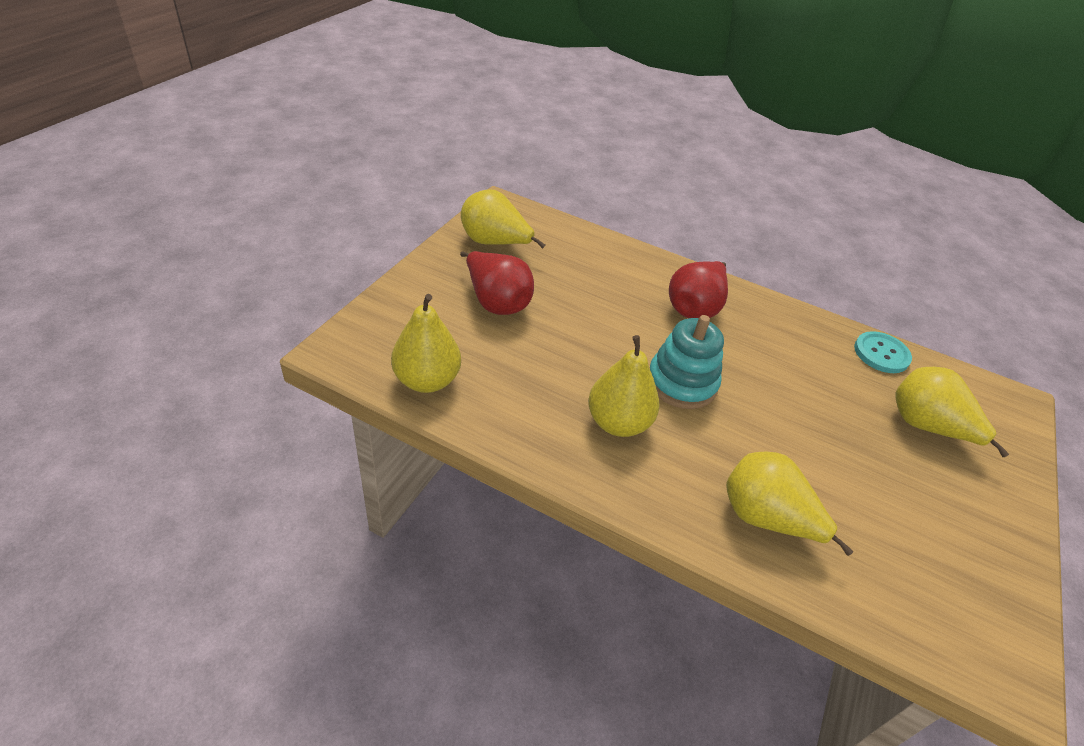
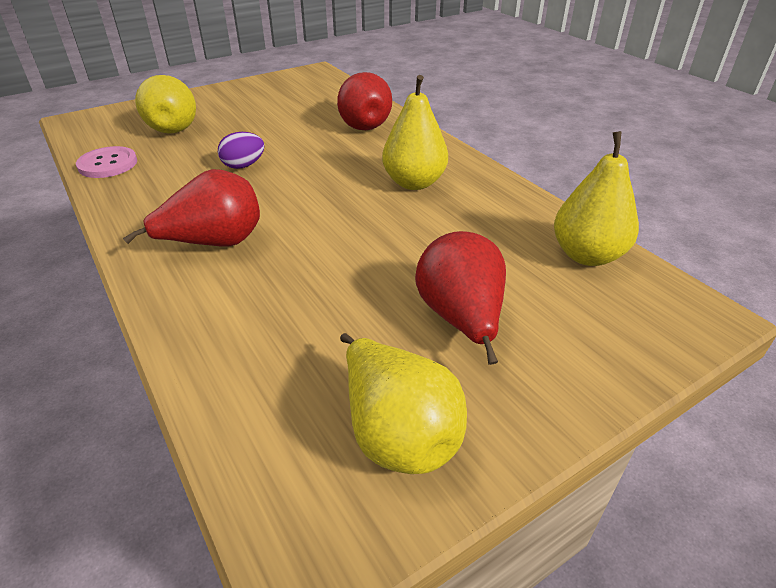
camera: 145 degrees left, 5 degrees down
(681, 383) = (324, 191): turquoise stacking toy -> none
(765, 518) = (362, 124): yellow pear -> red pear
(783, 391) = (243, 165): none -> purple egg
(881, 354) = (108, 164): turquoise button -> pink button

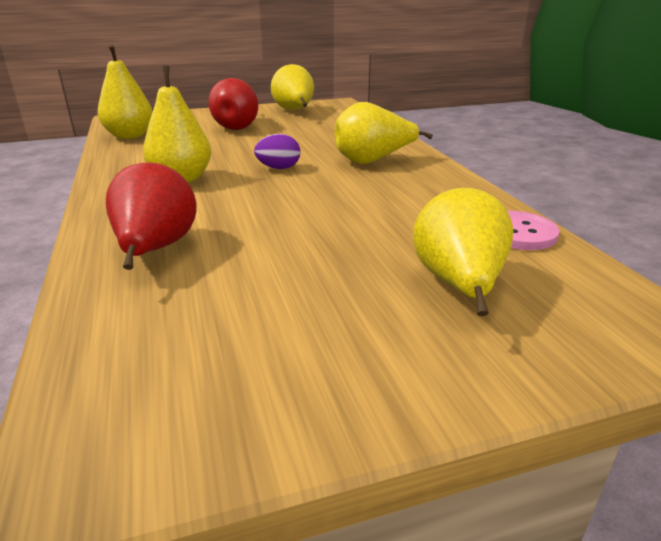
camera: 165 degrees left, 10 degrees down
(214, 243) = (372, 161): red pear -> yellow pear
(243, 165) = (345, 212): purple egg -> purple egg (278, 168)

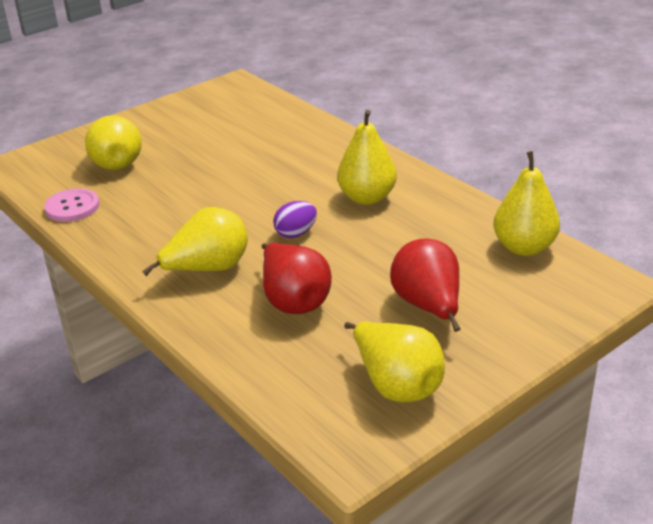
camera: 160 degrees right, 5 degrees up
(155, 250) = (303, 141): red pear -> red pear (294, 300)

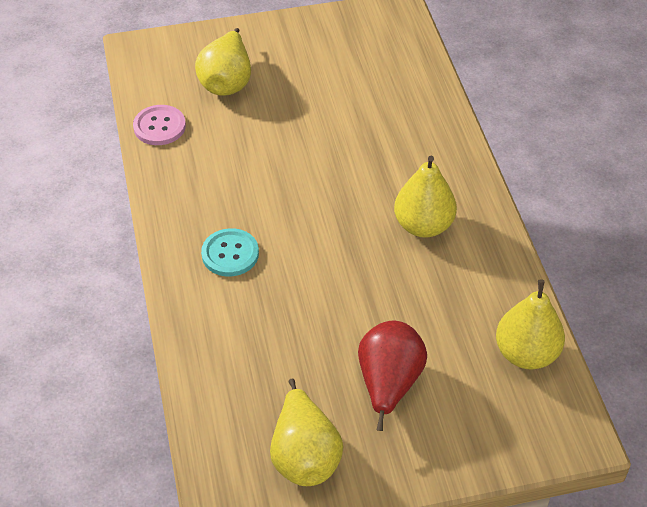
camera: 25 degrees right, 15 degrees up
(208, 269) = (230, 254): yellow pear -> turquoise button
(294, 300) = (279, 323): red pear -> none
(296, 233) = (330, 243): purple egg -> none

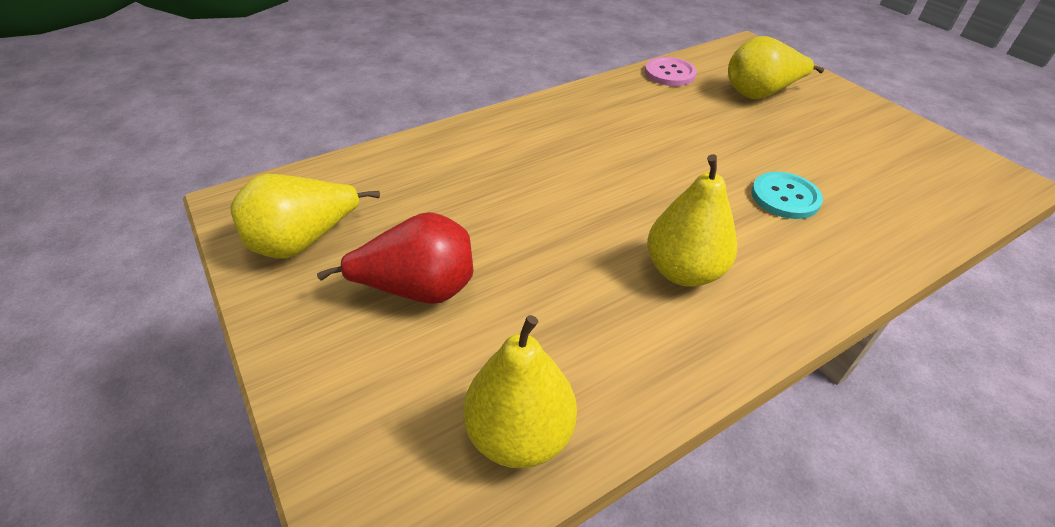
camera: 70 degrees right, 5 degrees down
(230, 254) = (546, 140): turquoise button -> turquoise button (785, 197)

